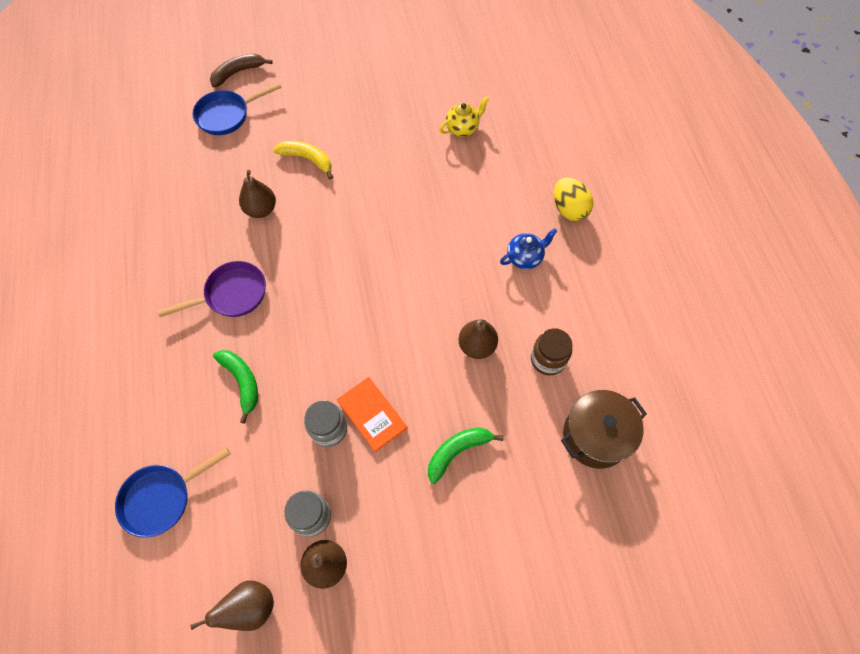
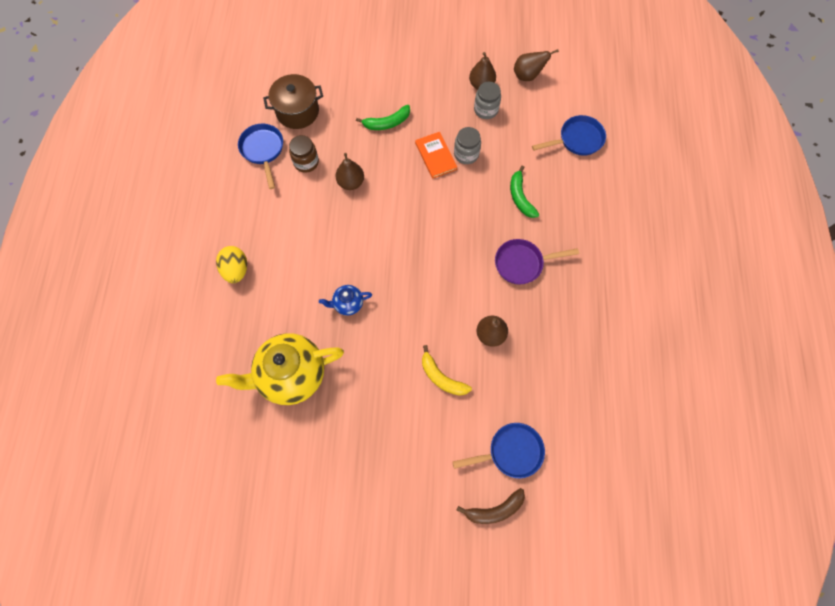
camera: 165 degrees left, 5 degrees up
(463, 128) = (291, 375): yellow teapot -> yellow teapot, size x2.16
(525, 258) = (289, 238): blue teapot -> blue teapot (348, 304)
(613, 361) = (263, 150): none -> blue pan

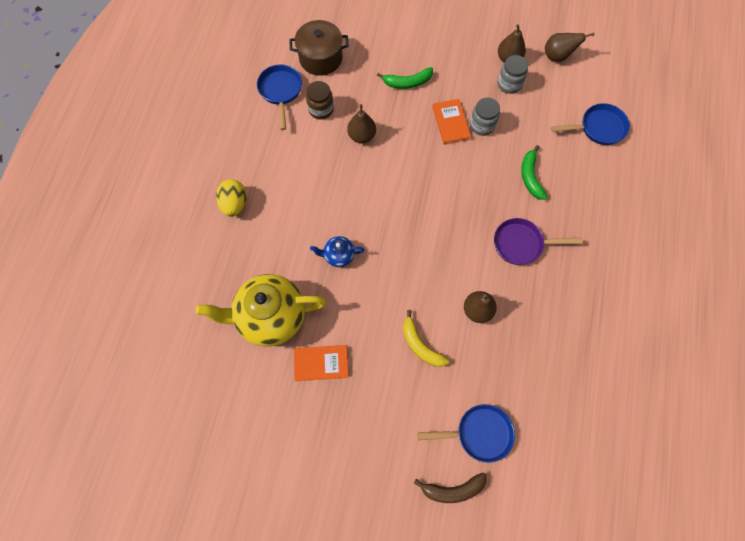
camera: 10 degrees right, 0 degrees up
(348, 411) = (321, 363): none -> orange book

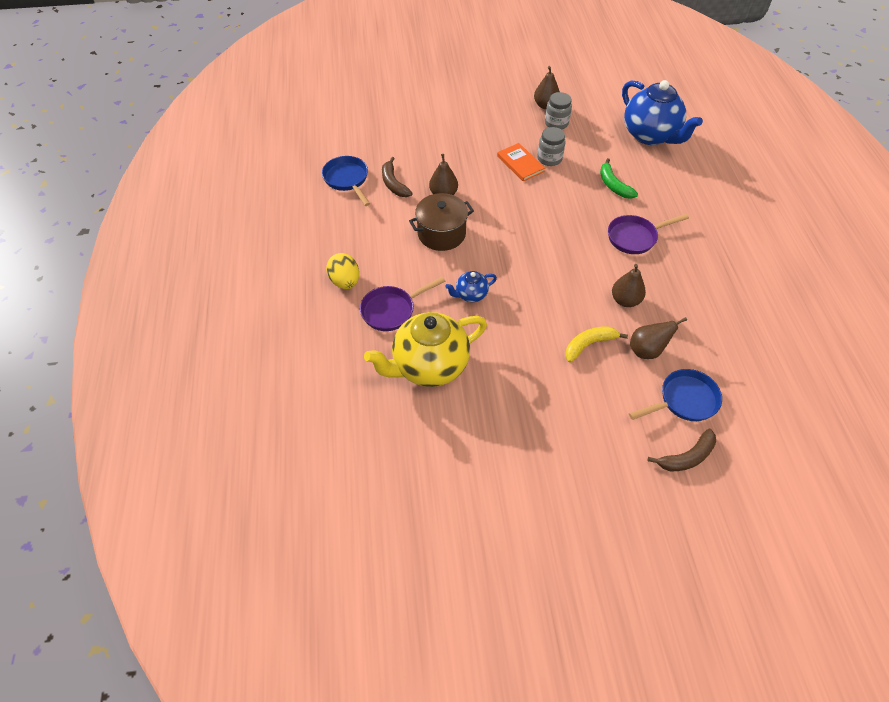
camera: 20 degrees left, 15 degrees down
(262, 248) = (392, 310): none -> purple pan
(320, 58) = (373, 145): brown pot -> brown pot (441, 234)
(321, 109) = (393, 184): brown jar -> brown banana
(321, 363) = (500, 390): orange book -> none
(407, 82) = (465, 144): green banana -> none
(420, 345) = (588, 345): yellow banana -> yellow banana turned 120 degrees clockwise
(557, 56) = (586, 94): brown pear -> brown pear (647, 350)
(598, 128) = (650, 135): blue pan -> blue teapot

